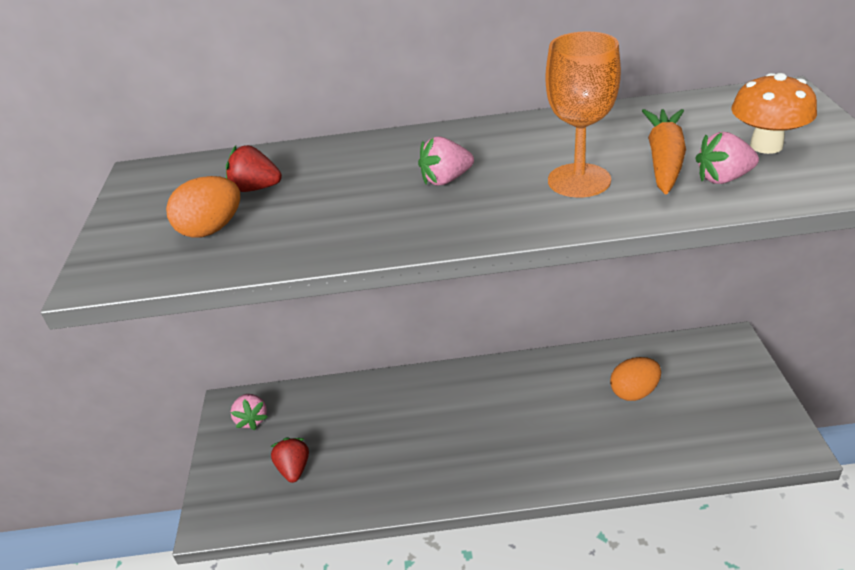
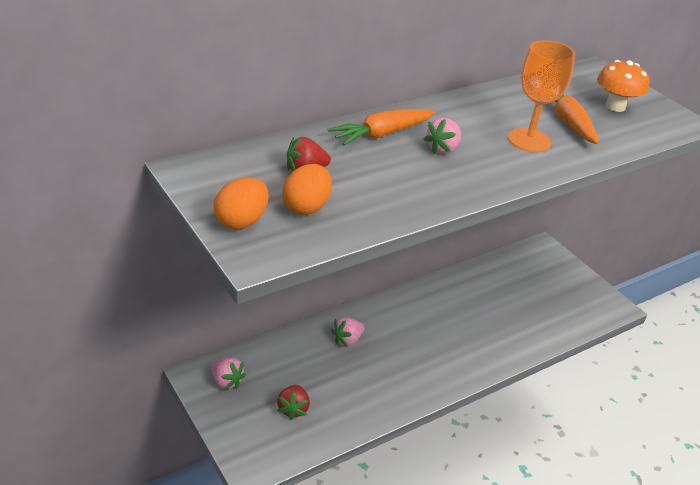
camera: 35 degrees left, 0 degrees up
(294, 469) = (293, 409): red strawberry -> red strawberry turned 135 degrees counterclockwise
(388, 155) = (381, 134): none -> orange carrot
(634, 392) = (503, 294): orange egg -> orange egg (242, 221)
(723, 178) = (610, 130): pink strawberry -> pink strawberry (347, 340)

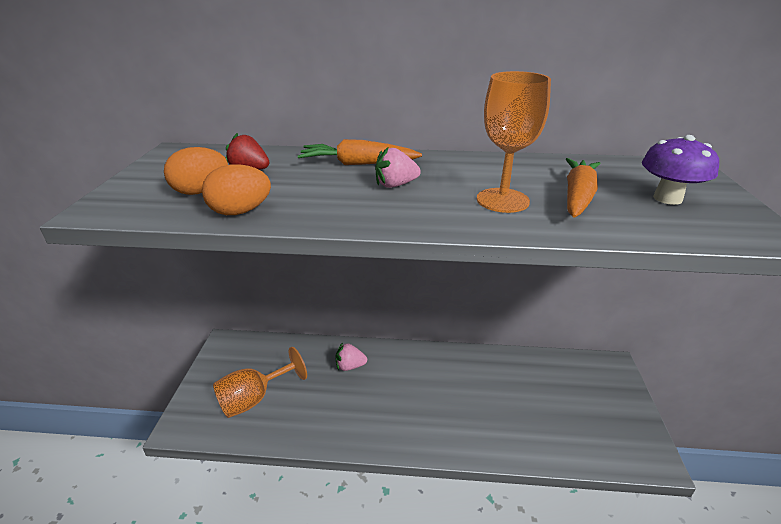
camera: 40 degrees right, 5 degrees down
(227, 381) = (237, 356): pink strawberry -> none
(242, 221) = (139, 187): orange egg -> orange egg (240, 212)
(293, 409) = (254, 399): red strawberry -> orange goblet
(615, 106) = (667, 198): orange mushroom -> purple mushroom

